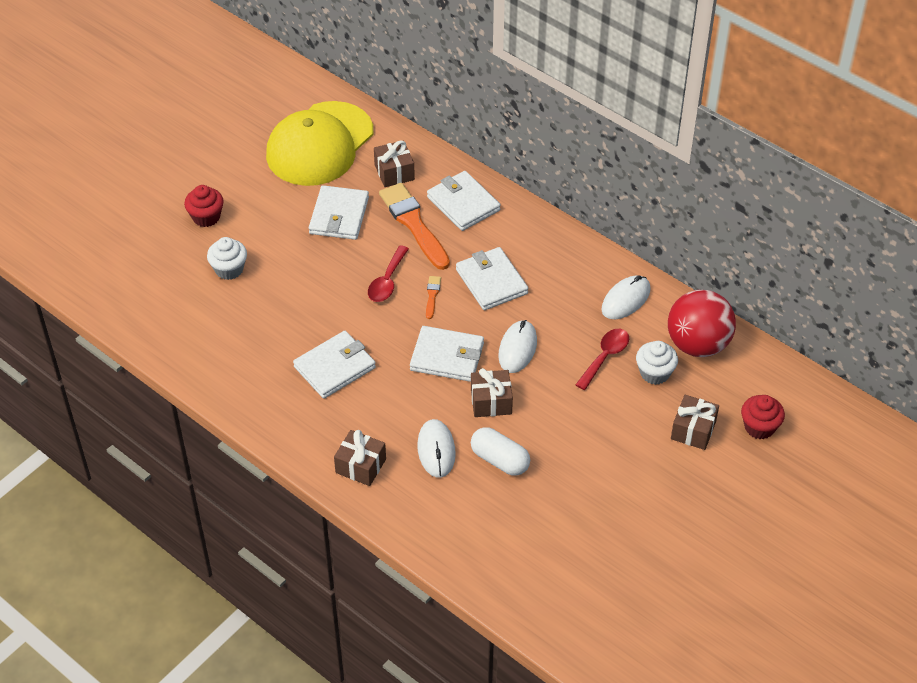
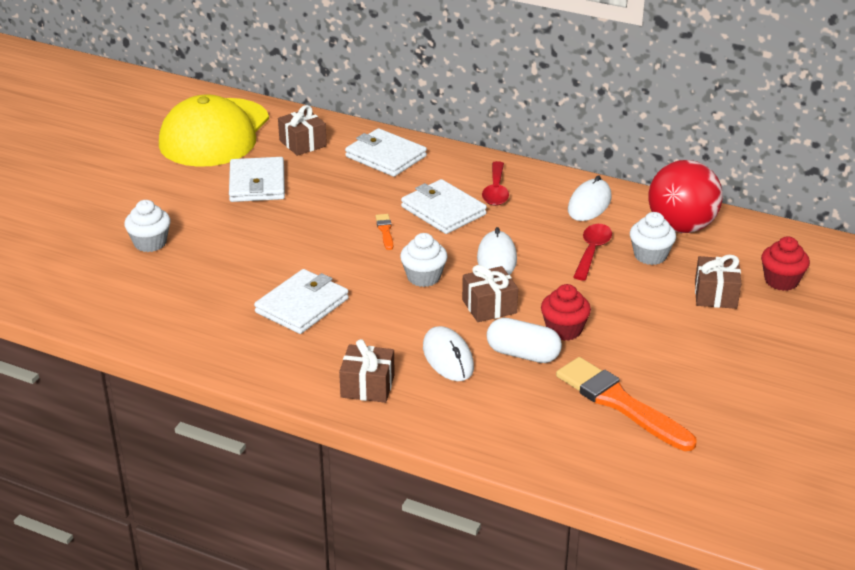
camera: 15 degrees left, 15 degrees down
(206, 217) = (109, 205): red cupcake -> red cupcake (564, 330)
(387, 281) = (331, 227): red spoon -> red spoon (496, 191)
(413, 224) = (340, 179): orange brush -> orange brush (620, 403)
(447, 357) = (423, 277): white wallet -> white cupcake

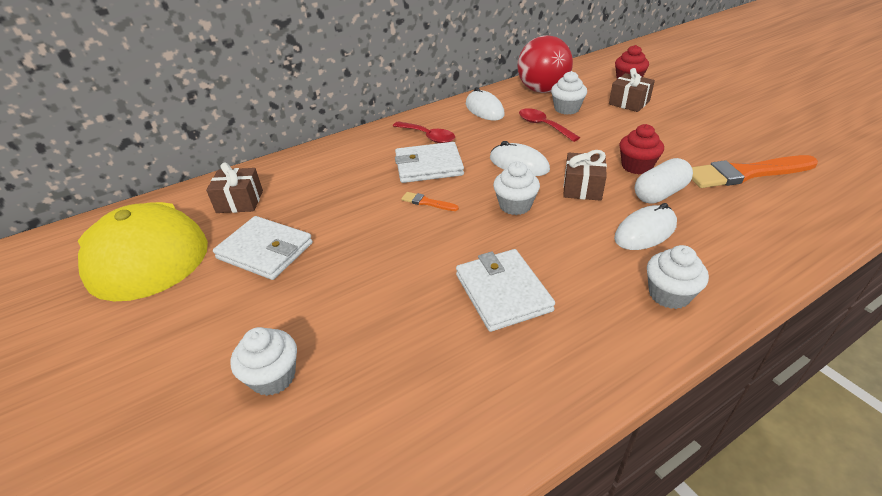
camera: 55 degrees left, 5 degrees up
(367, 386) = (669, 294): brown gift -> white cupcake
(386, 156) = (320, 167): white wallet -> none
(448, 357) = (645, 231): white mouse -> white mouse turned 45 degrees counterclockwise

